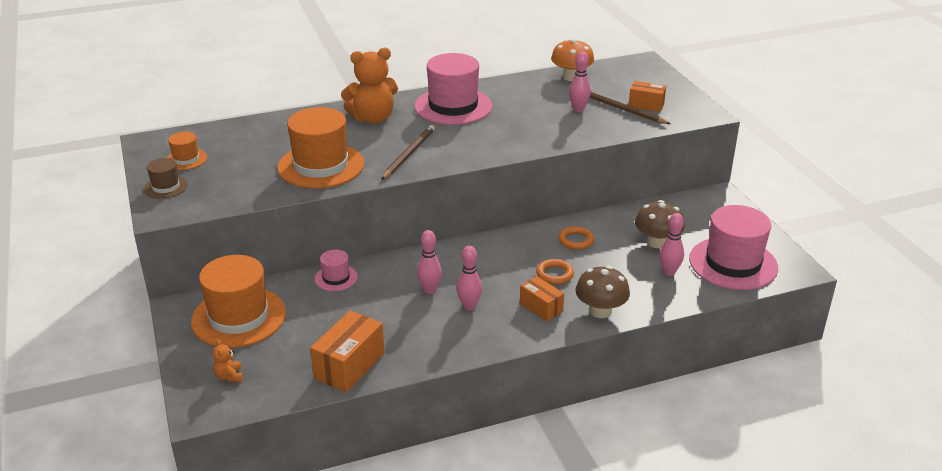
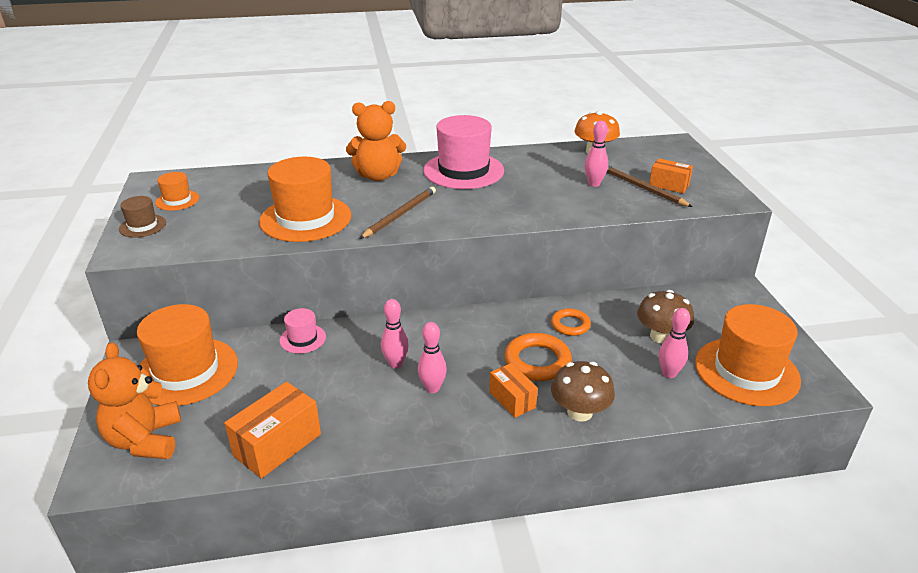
camera: 10 degrees right, 0 degrees up
(229, 376) = (145, 440): orange teddy bear -> orange teddy bear, size x2.30
(554, 274) = (537, 361): orange ring -> orange ring, size x1.59
(733, 263) = (746, 371): pink hat -> orange hat

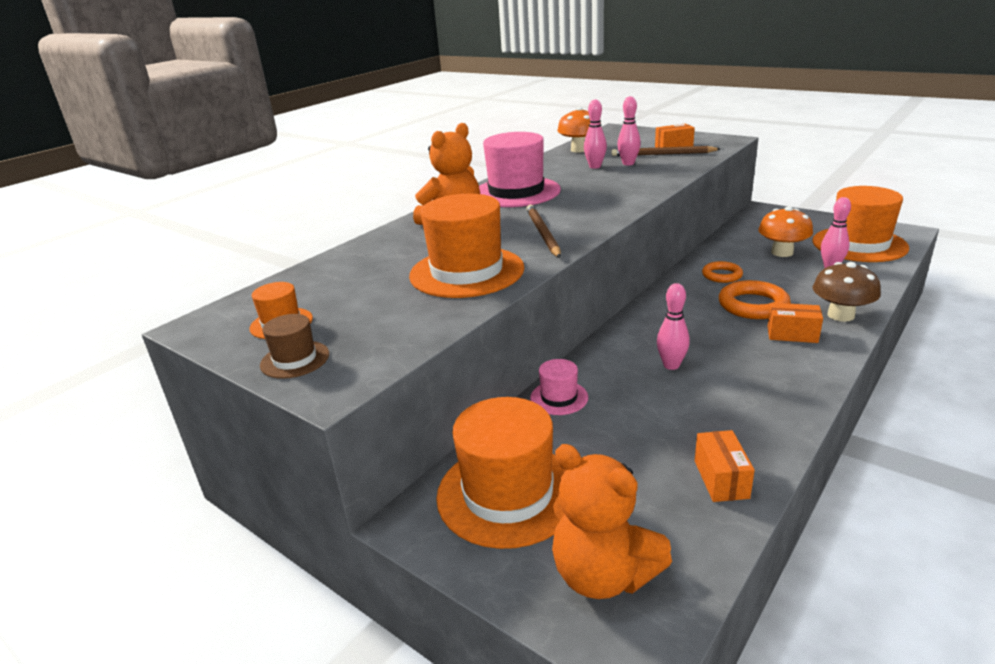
camera: 40 degrees left, 5 degrees down
(277, 445) = (721, 479): orange box -> orange box, size x0.62
(432, 388) = (732, 362): pink bowling pin -> pink bowling pin (595, 166)
(661, 336) = (782, 252): brown mushroom -> orange mushroom

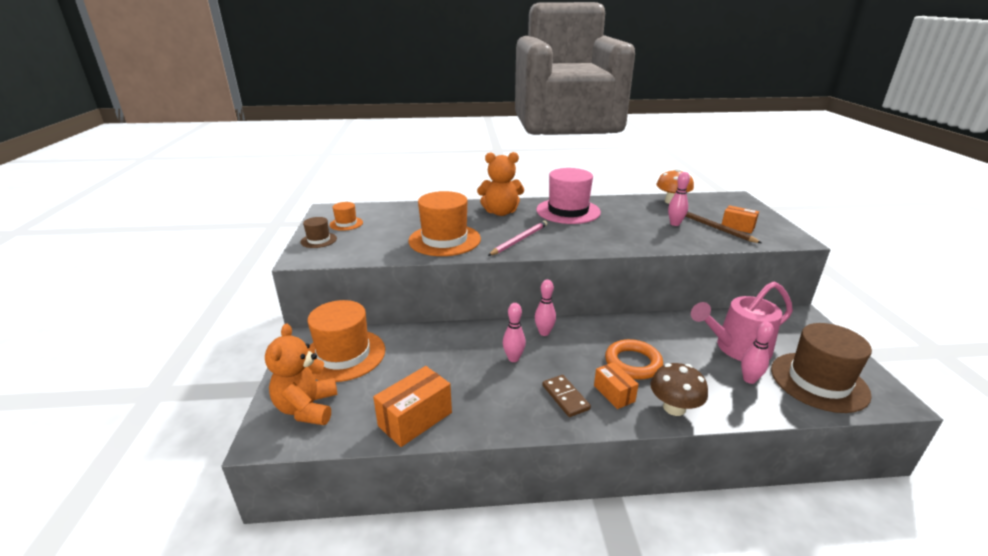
camera: 45 degrees right, 0 degrees up
(542, 233) = (519, 240): brown pencil -> pink pencil
(559, 397) = (437, 334): pink hat -> none
(595, 166) = (650, 216): pink bowling pin -> pink bowling pin (544, 332)
(721, 479) = (415, 419): orange box -> orange box, size x1.60
(722, 275) = (658, 335): orange ring -> none
(773, 362) = (565, 397): none -> brown domino
(782, 252) = (737, 348): orange mushroom -> pink watering can
(859, 244) = (818, 381): orange hat -> brown hat

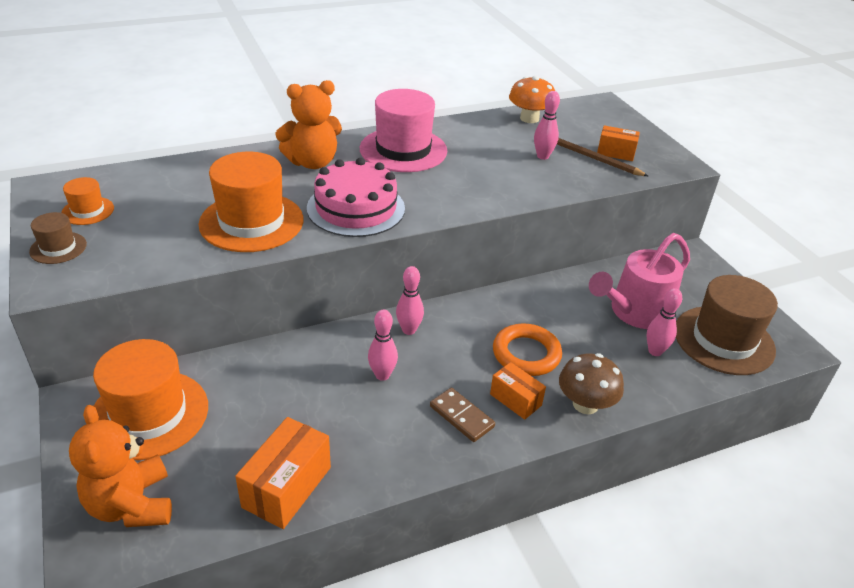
camera: 20 degrees left, 10 degrees up
(519, 240) = (356, 208): pink pencil -> pink cake

